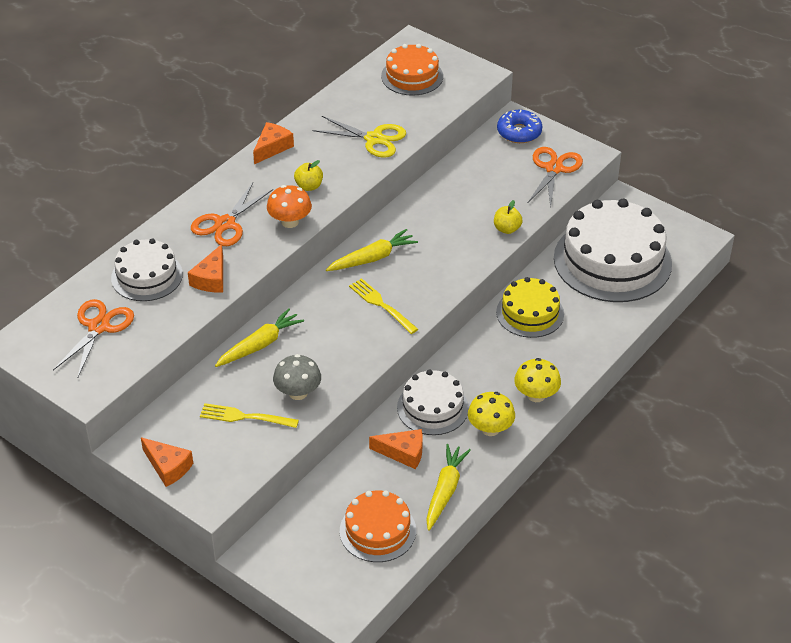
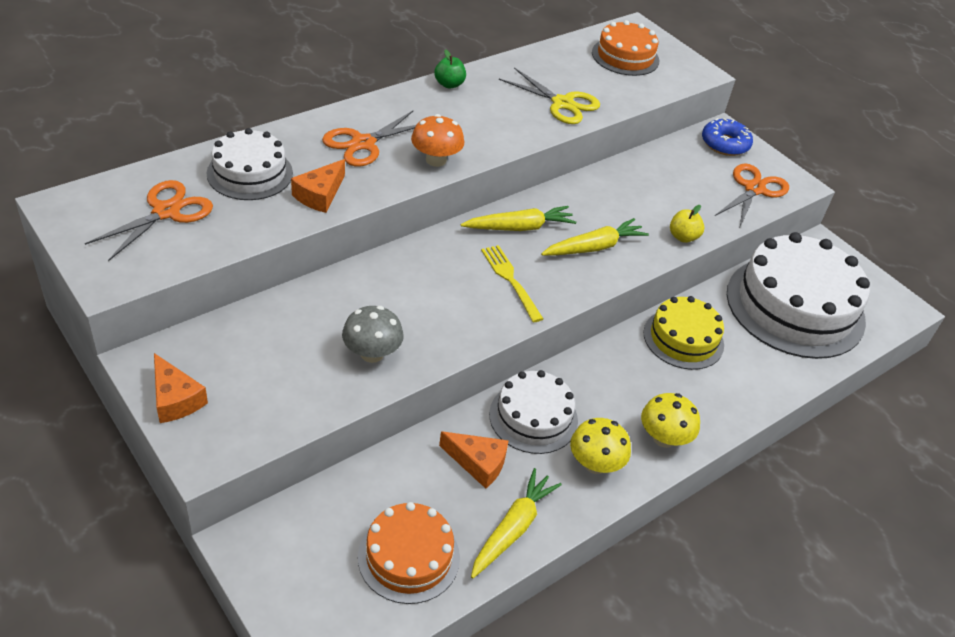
camera: 10 degrees right, 0 degrees up
(245, 417) = (296, 364): yellow fork -> none
(260, 345) = (352, 286): yellow carrot -> yellow carrot (594, 247)
(272, 147) = (449, 84): orange cheese -> green apple
(309, 186) = (472, 130): yellow apple -> none

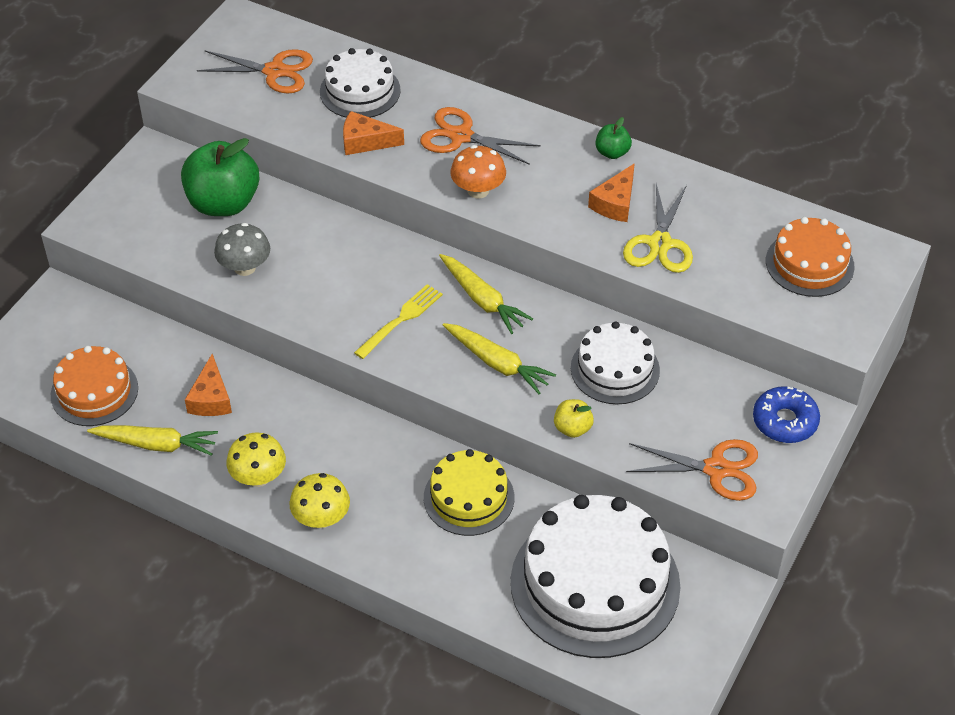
camera: 70 degrees right, 5 degrees up
(175, 399) = (126, 184): orange cheese -> orange cheese (615, 203)
(271, 336) = (223, 203): none -> green apple
(533, 417) = (286, 417): white cake -> white cake (615, 369)

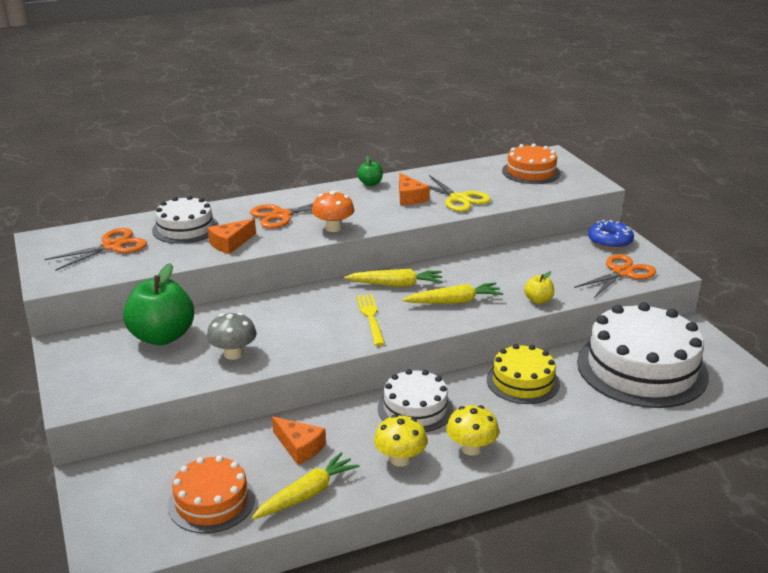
camera: 50 degrees left, 20 degrees down
(615, 369) = (509, 269): white cake -> white cake (415, 408)

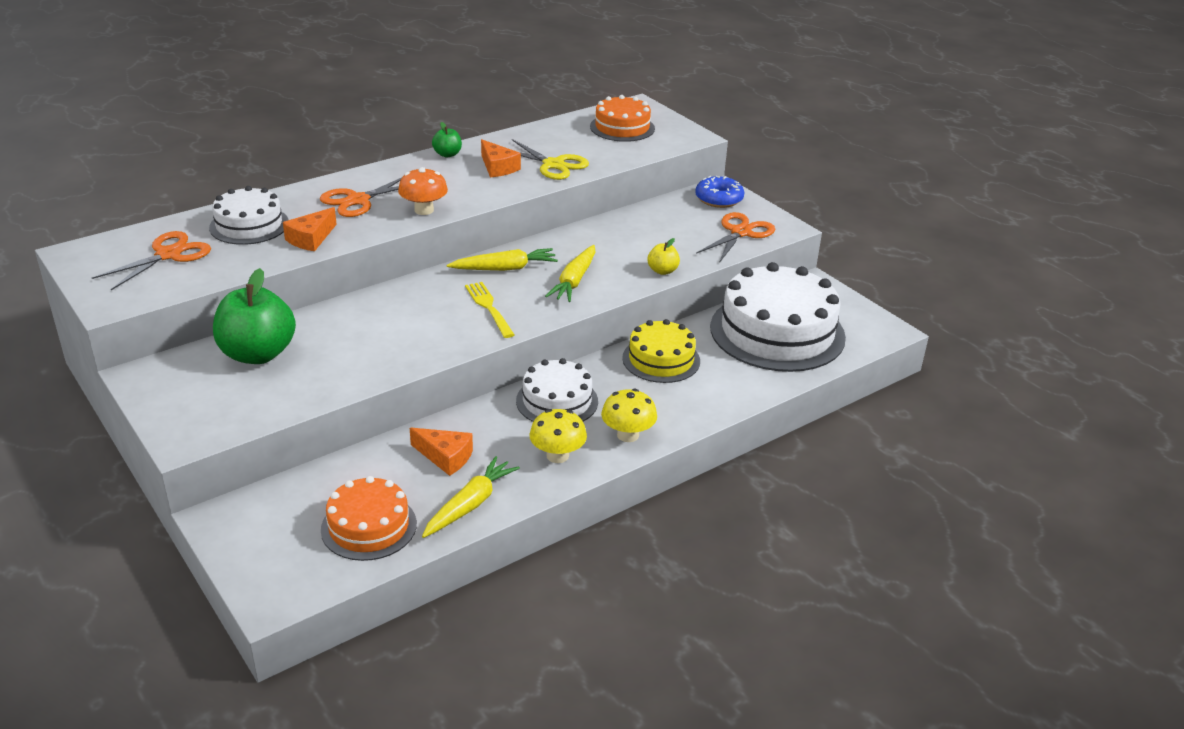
camera: 15 degrees left, 5 degrees up
(233, 354) = (348, 364): grey mushroom -> none
(454, 301) = (574, 281): yellow carrot -> yellow carrot turned 135 degrees clockwise

